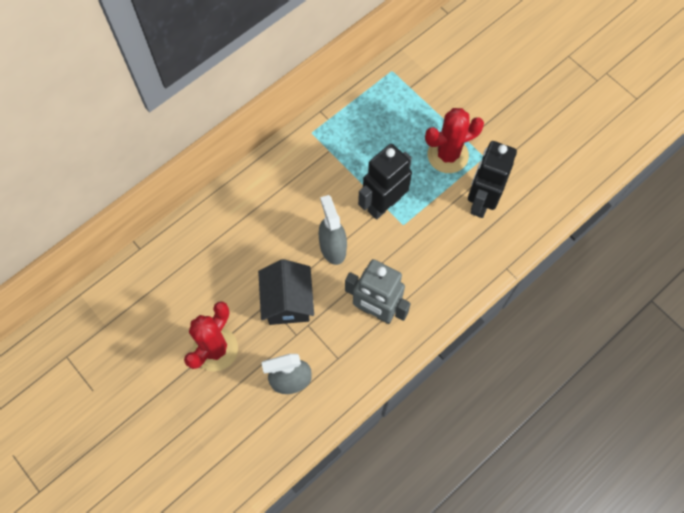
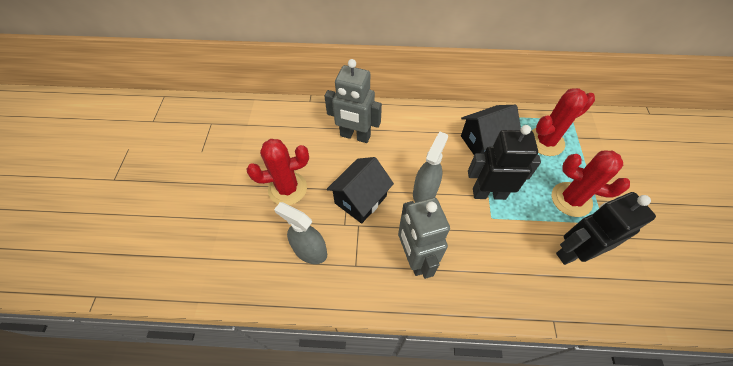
camera: 45 degrees right, 10 degrees down
(222, 247) = (355, 136): none -> grey robot
(339, 157) = (484, 142): none -> black house
(388, 113) = (545, 141): none -> red cactus

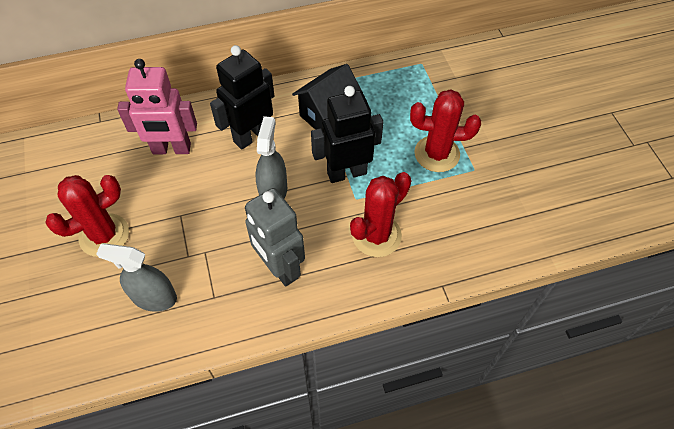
camera: 20 degrees left, 0 degrees up
(355, 136) = (171, 149): grey robot -> pink robot
(360, 199) = (199, 222): black house -> none
(545, 141) = (397, 97): red cactus -> red cactus (376, 235)
(573, 252) = (449, 209): black robot -> black robot (251, 136)

